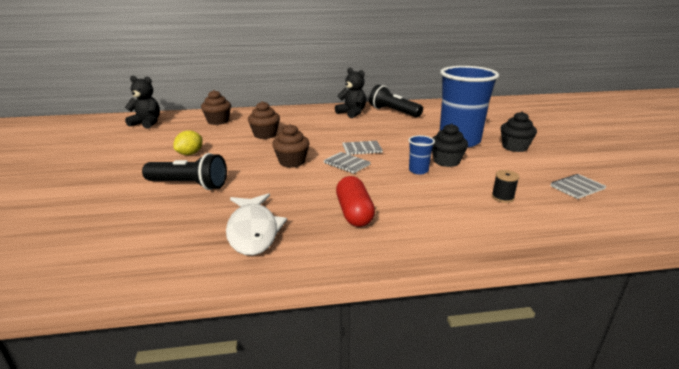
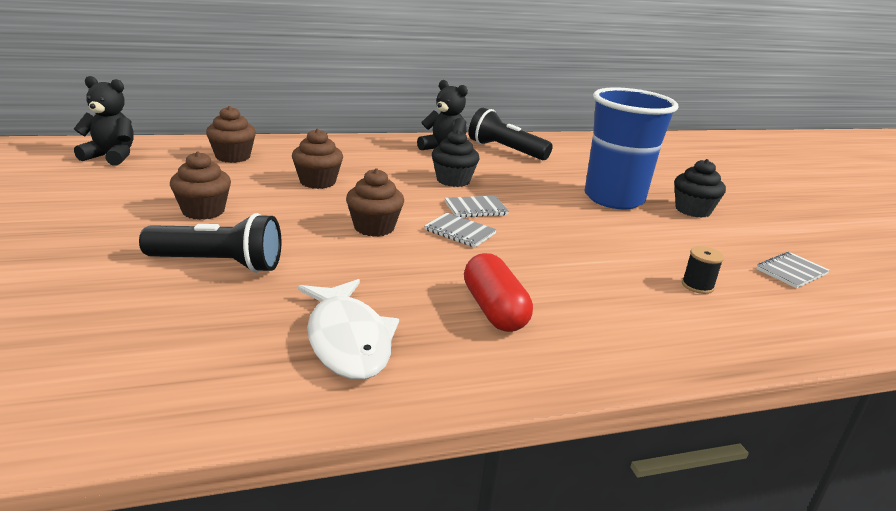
camera: 10 degrees left, 0 degrees up
(190, 154) = (203, 211): yellow lemon -> brown cupcake
(418, 170) = (568, 244): blue cup -> none
(446, 161) = (604, 230): black cupcake -> black cupcake (453, 180)

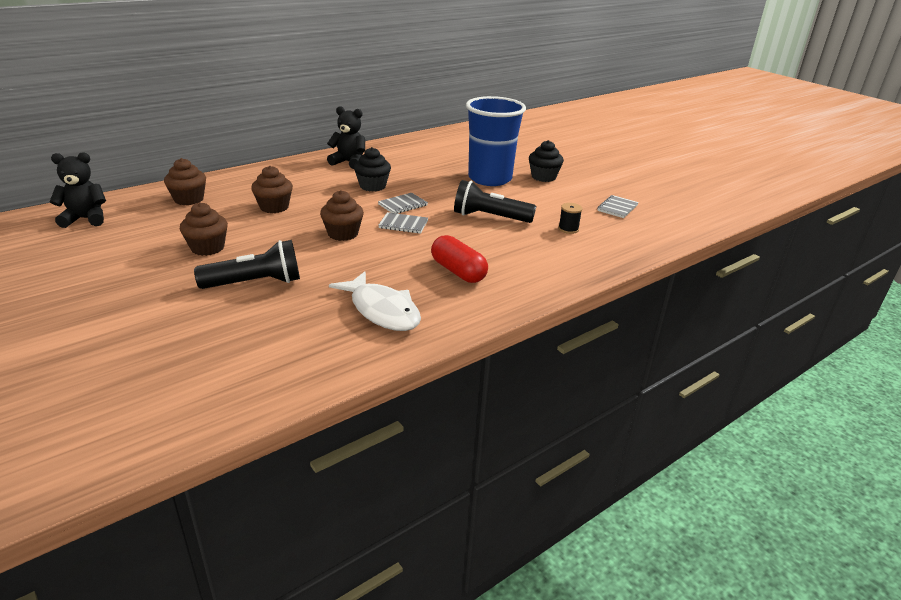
camera: 20 degrees left, 5 degrees up
(505, 150) = (394, 154): black flashlight -> black flashlight (490, 217)

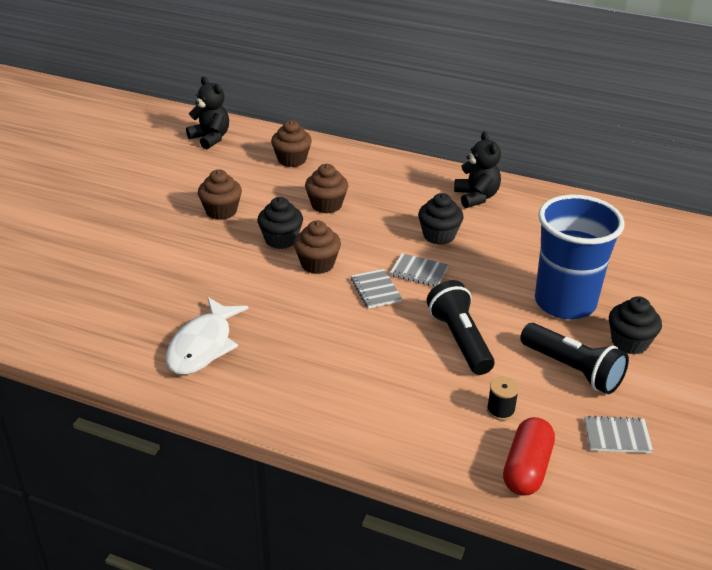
camera: 60 degrees right, 5 degrees up
(255, 283) = (188, 261): black flashlight -> black flashlight (572, 370)
(290, 237) = (281, 239): none -> black cupcake
(458, 271) = (315, 363): red capsule -> red capsule (527, 468)

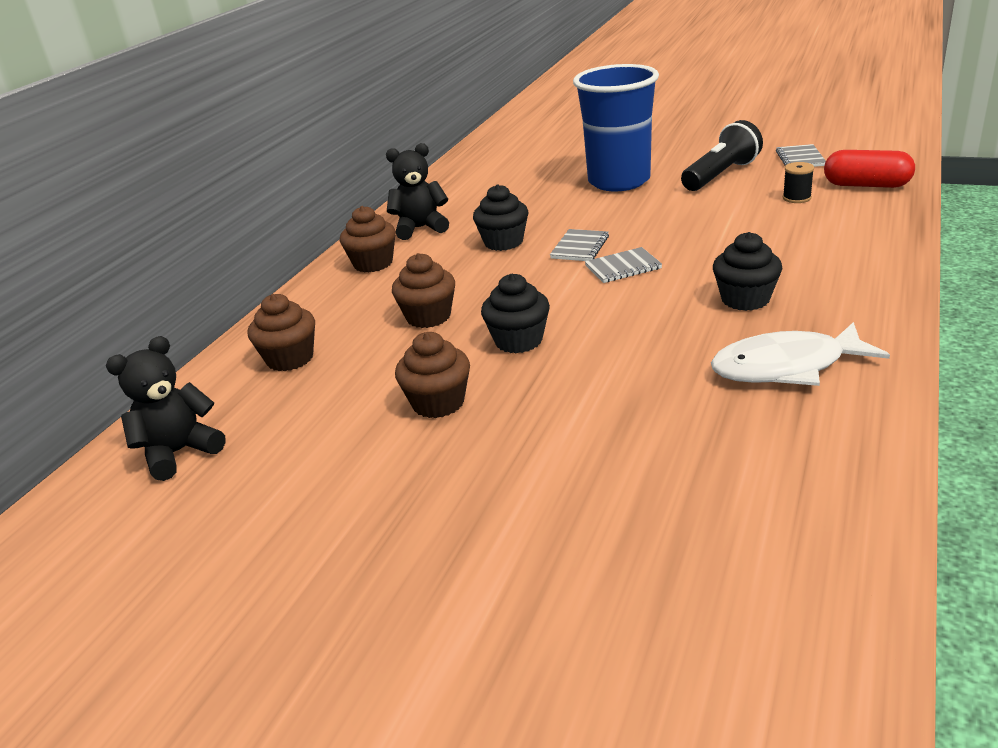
camera: 85 degrees left, 5 degrees down
(203, 346) = (786, 367): white fish -> white fish turned 150 degrees clockwise
(317, 264) = (575, 308): brown cupcake -> brown cupcake (373, 263)
(460, 340) = (698, 220): black flashlight -> none
(629, 342) = (670, 158): black cupcake -> black cupcake (745, 299)

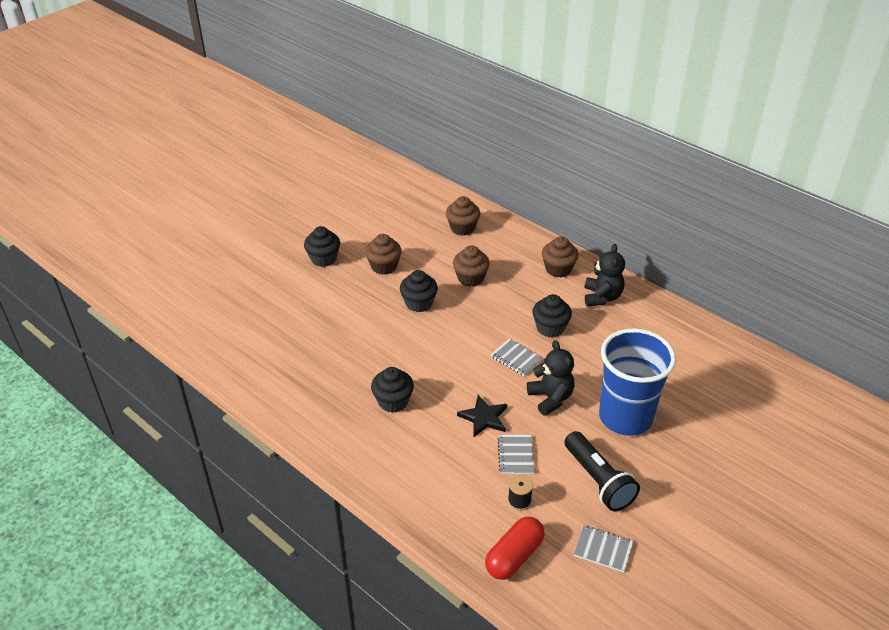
camera: 105 degrees right, 10 degrees up
(179, 452) = (406, 194): black teddy bear -> black teddy bear (550, 398)
(450, 484) = (323, 259): none -> black cupcake
(623, 267) = (472, 367): grey notebook -> grey notebook (515, 455)
(703, 240) = (484, 418): none -> black star
(786, 367) = (317, 385): white fish -> none

